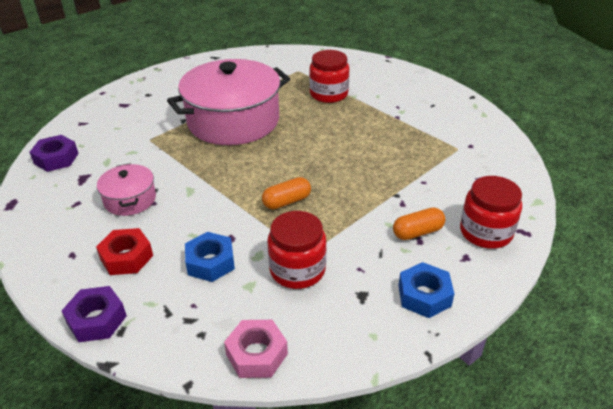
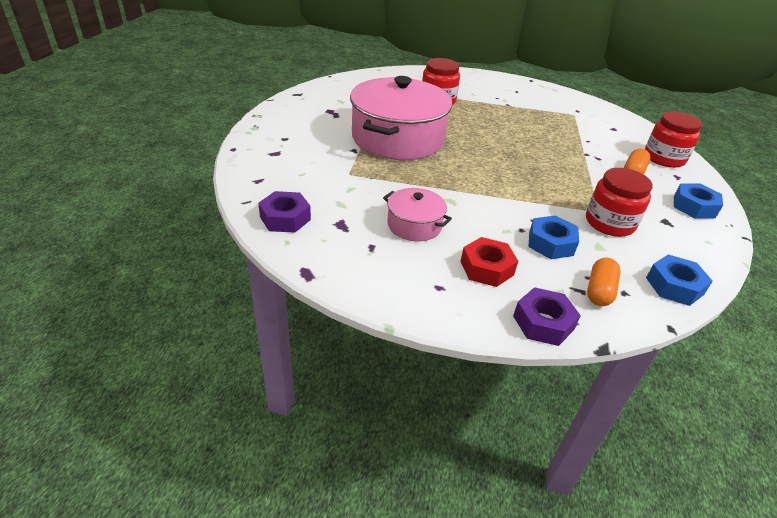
camera: 40 degrees left, 0 degrees up
(257, 354) = (674, 286): pink nut -> blue nut
(287, 201) = (531, 182): orange capsule -> orange capsule (599, 291)

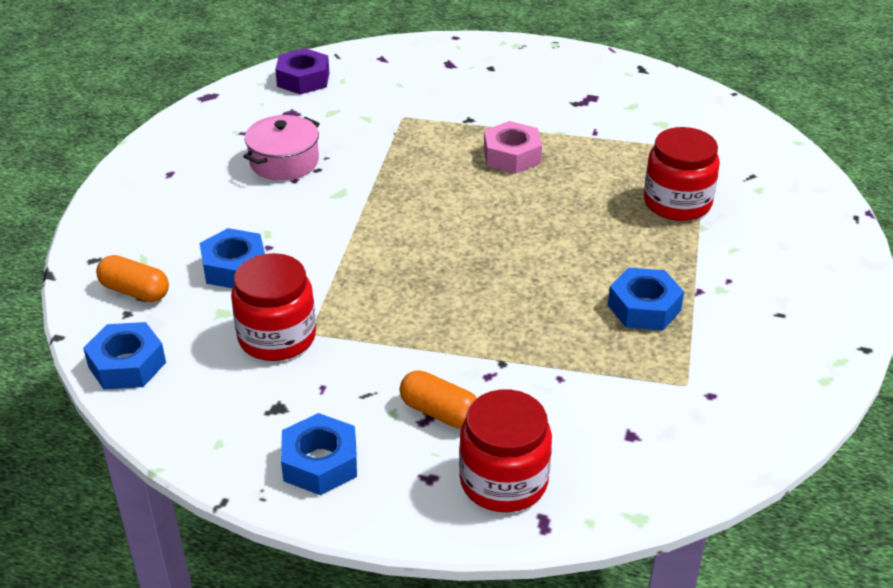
camera: 95 degrees right, 0 degrees up
(397, 139) = (512, 155): pink pot -> pink nut
(487, 268) = (194, 208): red nut -> none
(526, 117) = (644, 308): none -> blue nut
(543, 323) = (96, 237): purple nut -> none

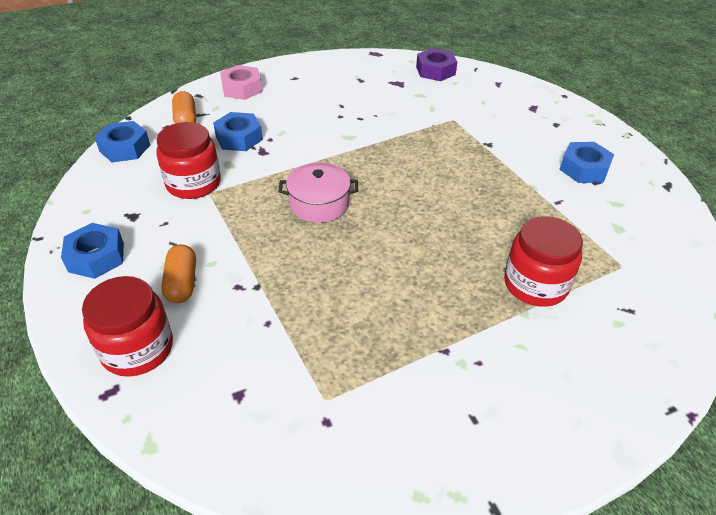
camera: 50 degrees right, 5 degrees up
(284, 162) = (351, 104): pink pot -> pink pot (319, 204)
(512, 155) = (477, 180): pink nut -> pink nut (242, 88)
(644, 308) = (389, 329): blue nut -> blue nut (584, 169)

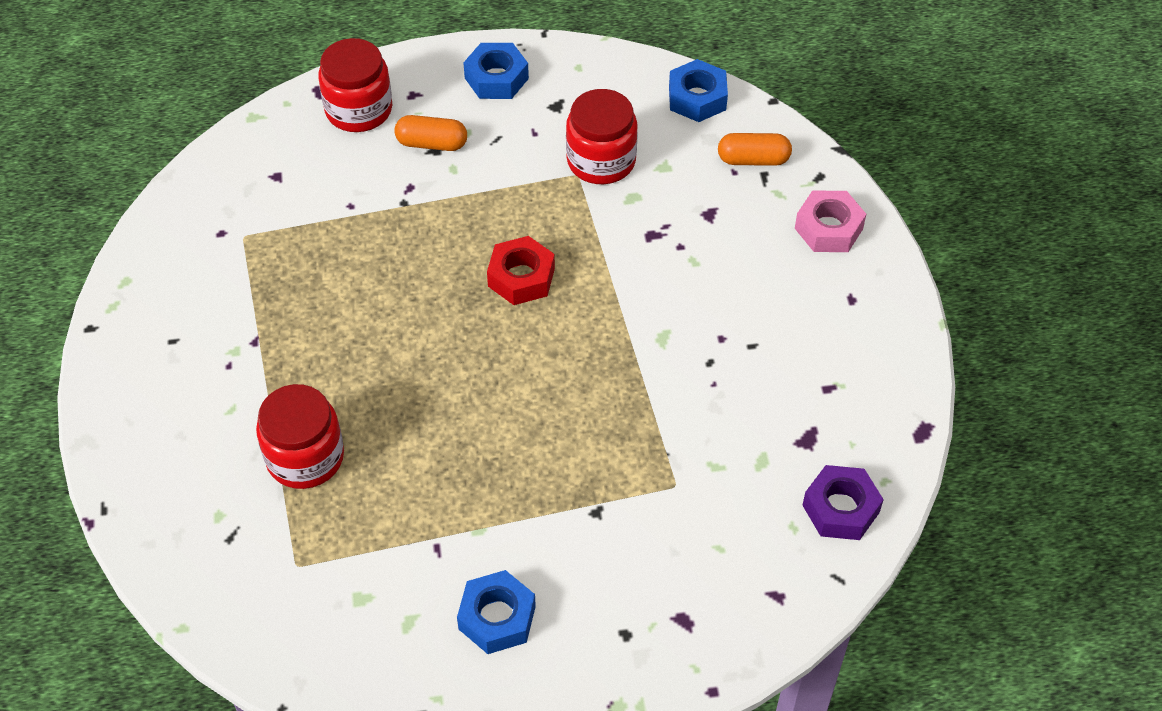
camera: 105 degrees right, 10 degrees up
(239, 138) = (691, 213): blue nut -> none
(319, 204) = (521, 277): pink pot -> red nut

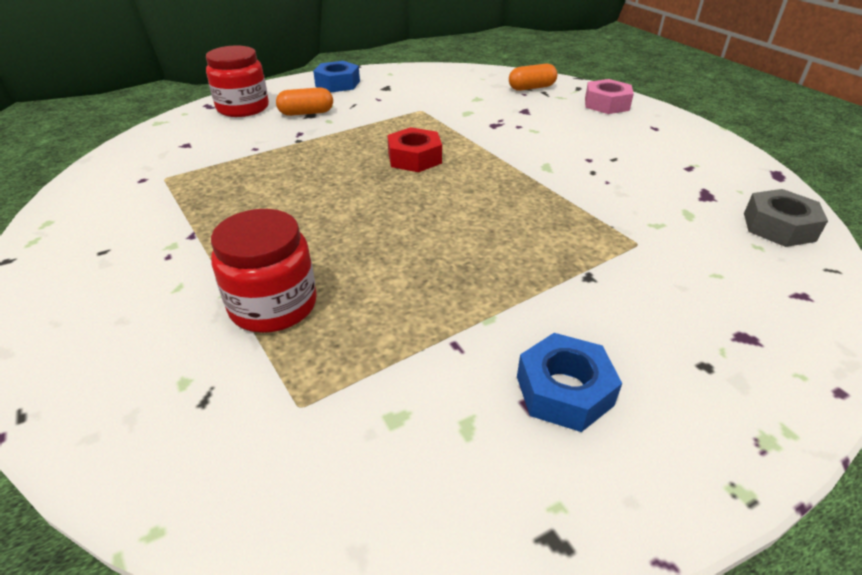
camera: 20 degrees left, 15 degrees down
(601, 160) = (433, 102): red jar -> none
(697, 98) = (475, 73): blue nut -> none
(840, 508) = (778, 227): purple nut -> grey nut

